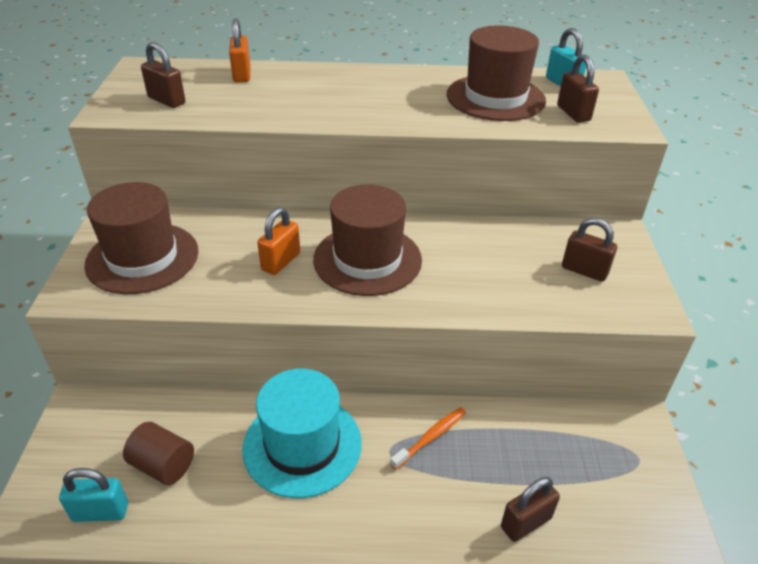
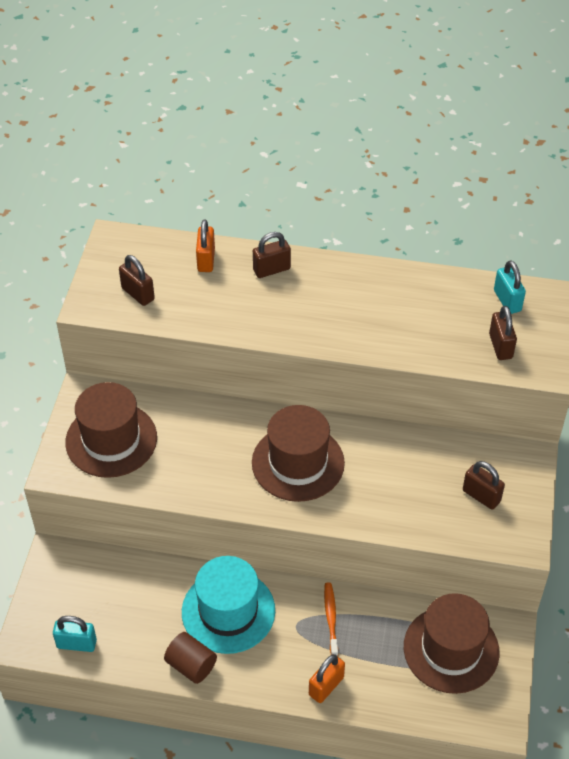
camera: 10 degrees right, 10 degrees up
(163, 465) = (121, 614): brown cylinder -> brown cylinder (191, 665)
(281, 262) = (225, 457): orange padlock -> orange padlock (326, 686)
(430, 437) = (331, 618): orange toothbrush -> orange toothbrush turned 60 degrees counterclockwise
(495, 98) = (435, 316): brown hat -> brown hat (451, 649)
(525, 522) = (387, 694): brown padlock -> brown padlock (271, 269)

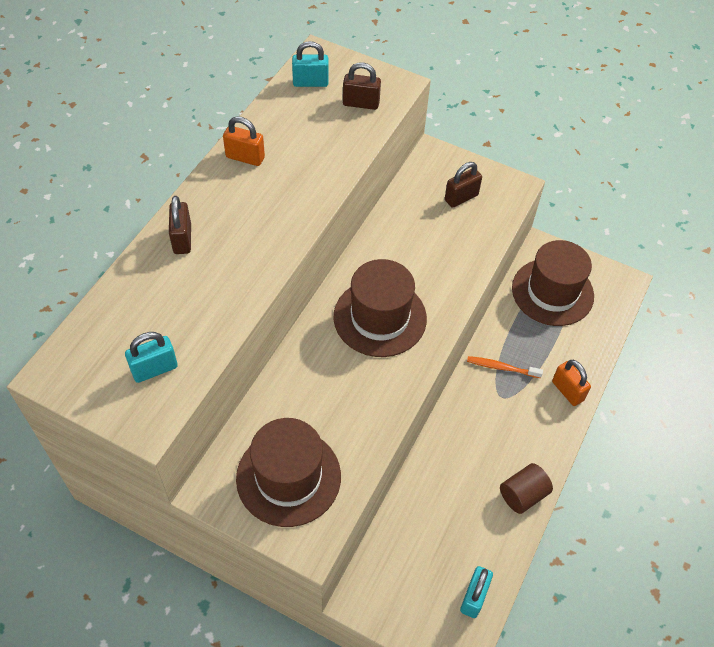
camera: 75 degrees left, 5 degrees up
(138, 294) = (154, 369): brown padlock -> turquoise padlock
(206, 260) = (137, 292): orange padlock -> orange padlock (245, 157)
(228, 611) = (473, 448): turquoise hat -> none

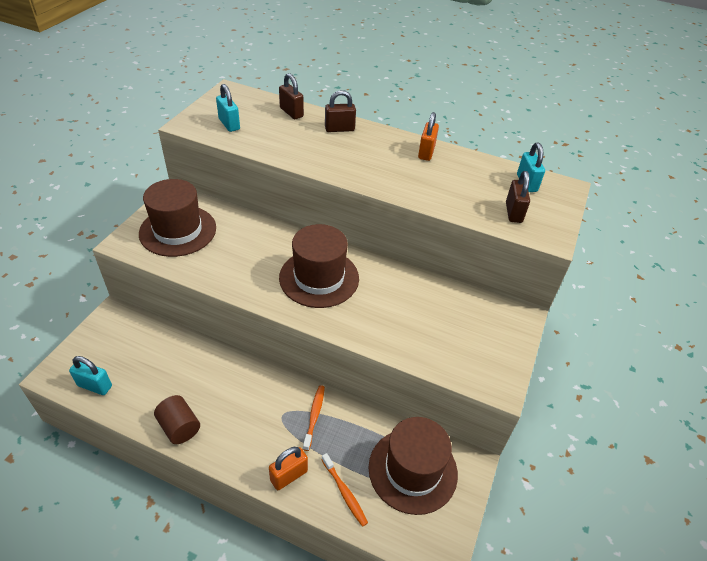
camera: 85 degrees right, 10 degrees down
(461, 198) = (469, 337): brown padlock -> brown padlock (291, 112)
(579, 346) = (344, 492): none -> orange toothbrush

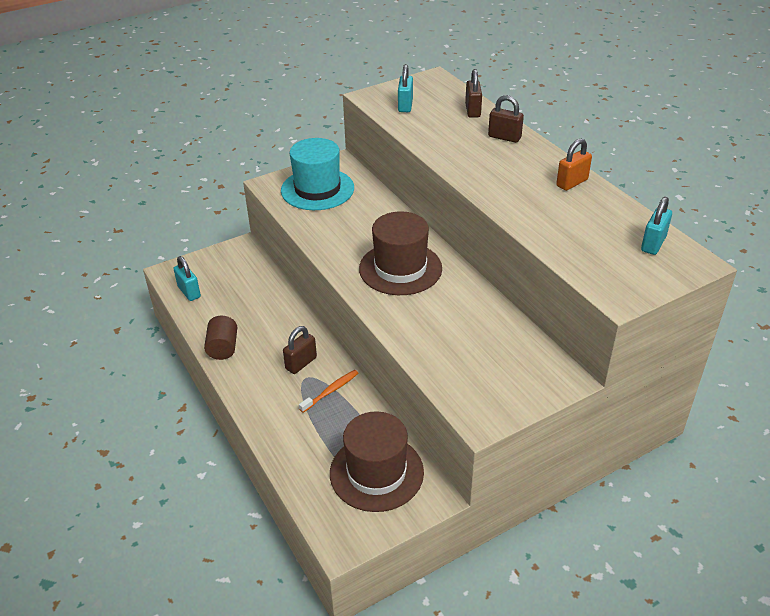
camera: 40 degrees right, 5 degrees down
(178, 230) = (317, 189): brown hat -> turquoise hat
(289, 476) = (273, 422): orange padlock -> none
(344, 492) = (305, 457): orange toothbrush -> none
(513, 212) = (604, 263): brown padlock -> brown padlock (301, 363)

